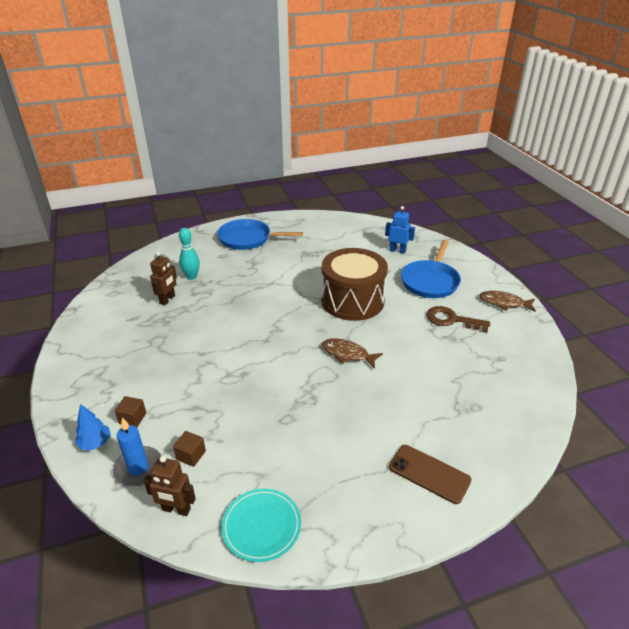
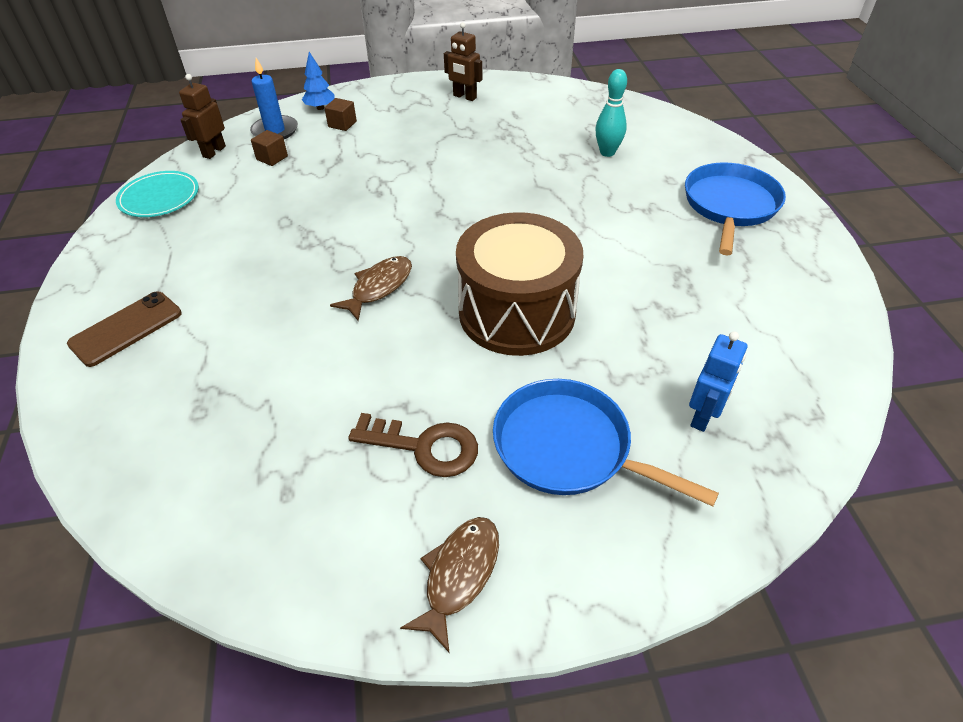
camera: 100 degrees right, 10 degrees up
(167, 299) = (551, 136): brown robot -> brown robot (464, 97)
(451, 320) = (425, 447): brown key -> brown key turned 75 degrees clockwise

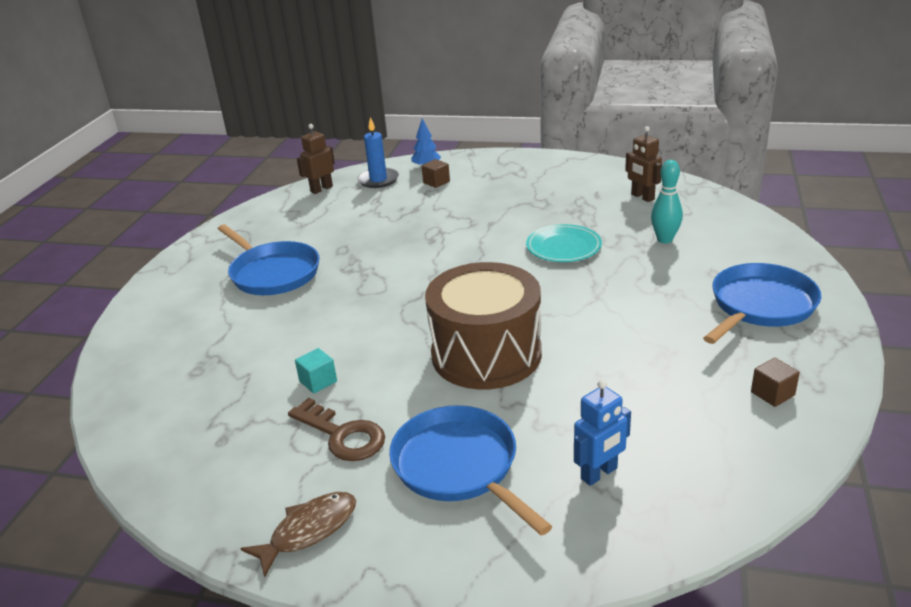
camera: 25 degrees right, 15 degrees down
(126, 328) = (183, 303): brown phone -> none
(159, 197) = (261, 216): turquoise plate -> turquoise plate (563, 246)
(219, 266) = (273, 273): none -> blue pan
(272, 158) = (363, 200): brown cube -> brown cube (772, 394)
(356, 389) = (318, 381): none -> turquoise cube
(379, 287) = (384, 312): brown fish -> none
(464, 97) = (559, 174): brown robot -> brown robot (642, 197)

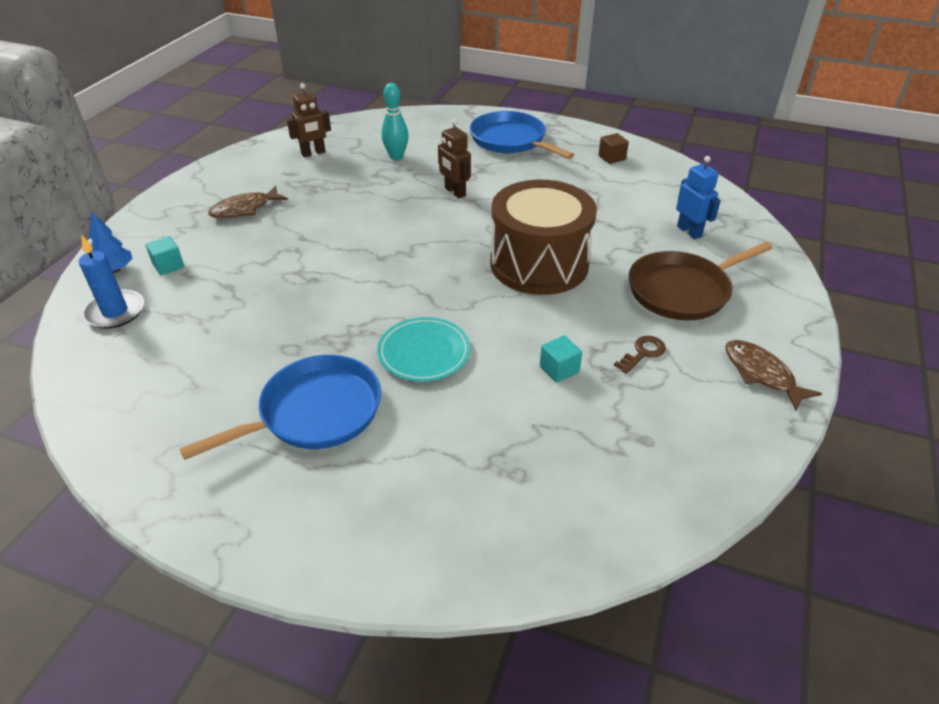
camera: 85 degrees left, 10 degrees up
(321, 189) = (93, 367): brown robot -> brown robot (455, 192)
(342, 435) = (643, 353): brown key -> brown key, size x0.59
(436, 182) = (168, 265): brown cube -> turquoise cube
(458, 466) = (682, 291): blue pan -> brown pan
(526, 190) = (244, 209): none -> brown fish
(563, 246) = (378, 204): turquoise plate -> turquoise plate (424, 352)

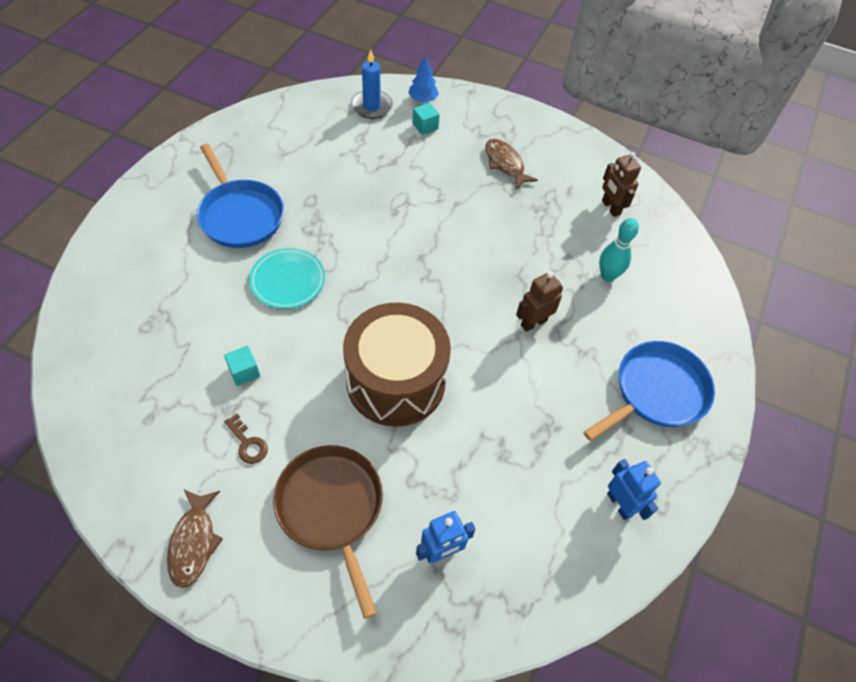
camera: 90 degrees right, 15 degrees up
(612, 157) = (620, 504): brown cube -> blue robot
(761, 374) = (194, 542): brown fish -> brown fish turned 120 degrees clockwise

